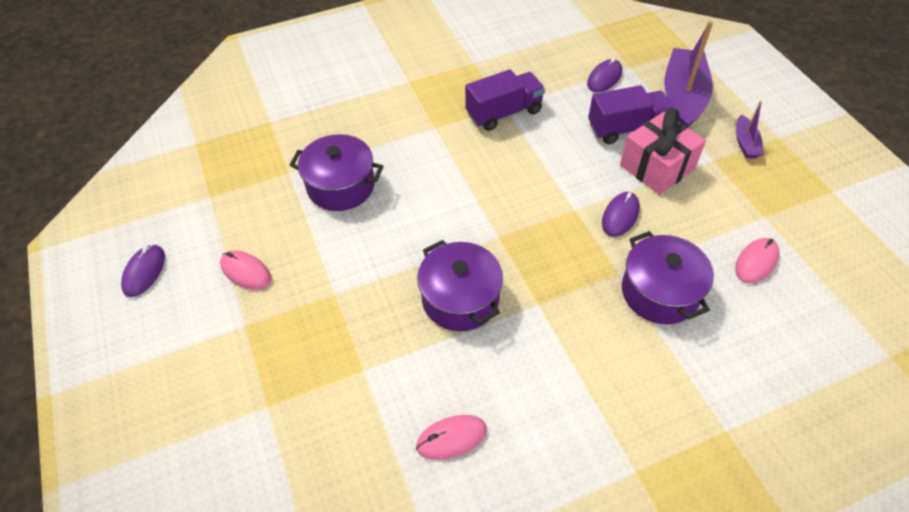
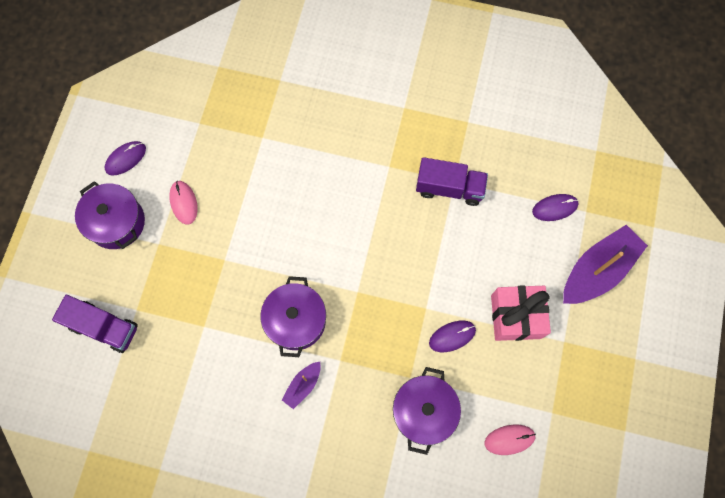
camera: 35 degrees right, 20 degrees up
(341, 186) = (287, 174): purple pot -> purple pot (117, 222)
(451, 438) = (220, 407): pink mouse -> none
(626, 128) = (526, 267): purple truck -> purple truck (104, 327)
(745, 143) = (603, 344): purple boat -> purple boat (303, 385)

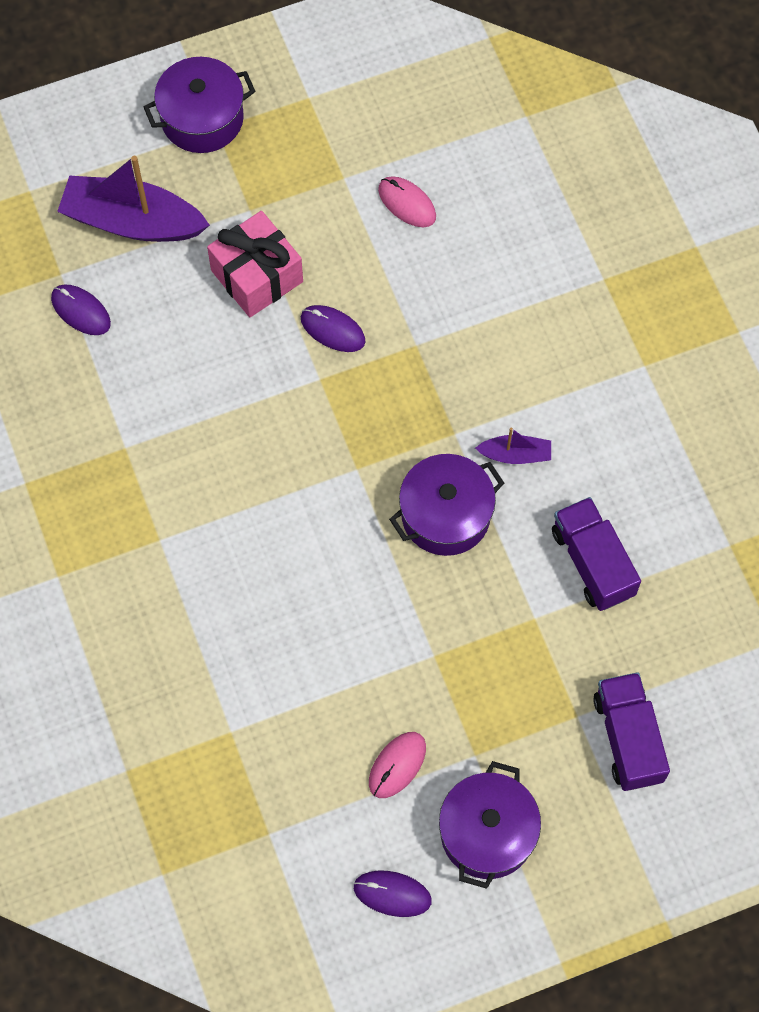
camera: 125 degrees left, 5 degrees down
(424, 411) = (443, 307): purple pot -> purple pot (202, 118)
(449, 188) = (139, 448): purple truck -> purple truck (592, 562)

